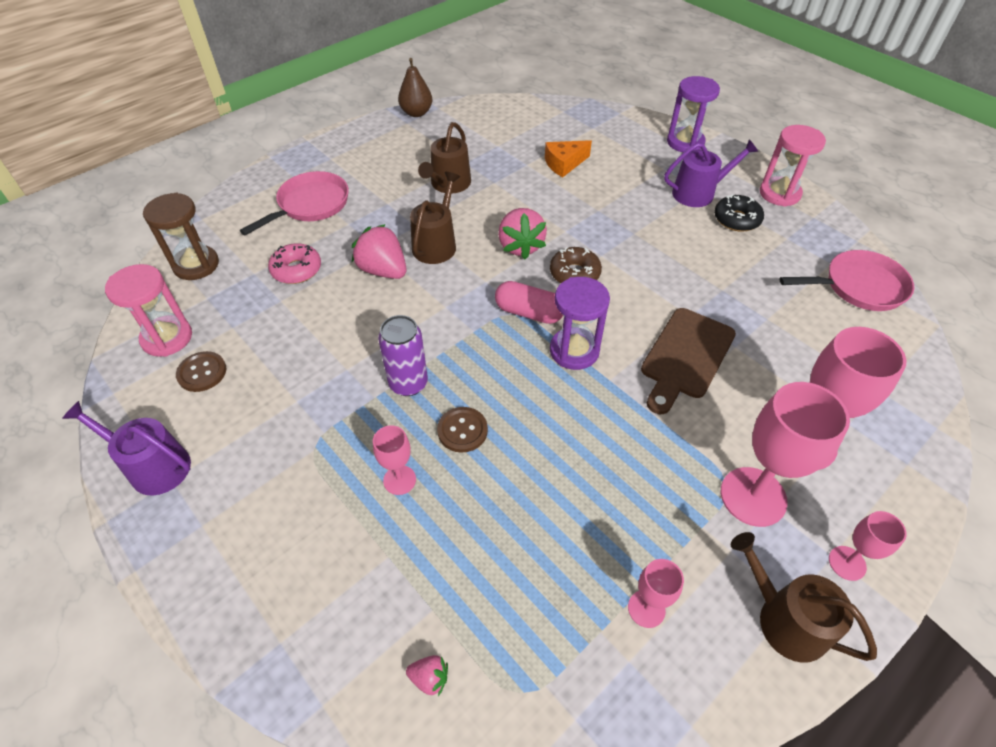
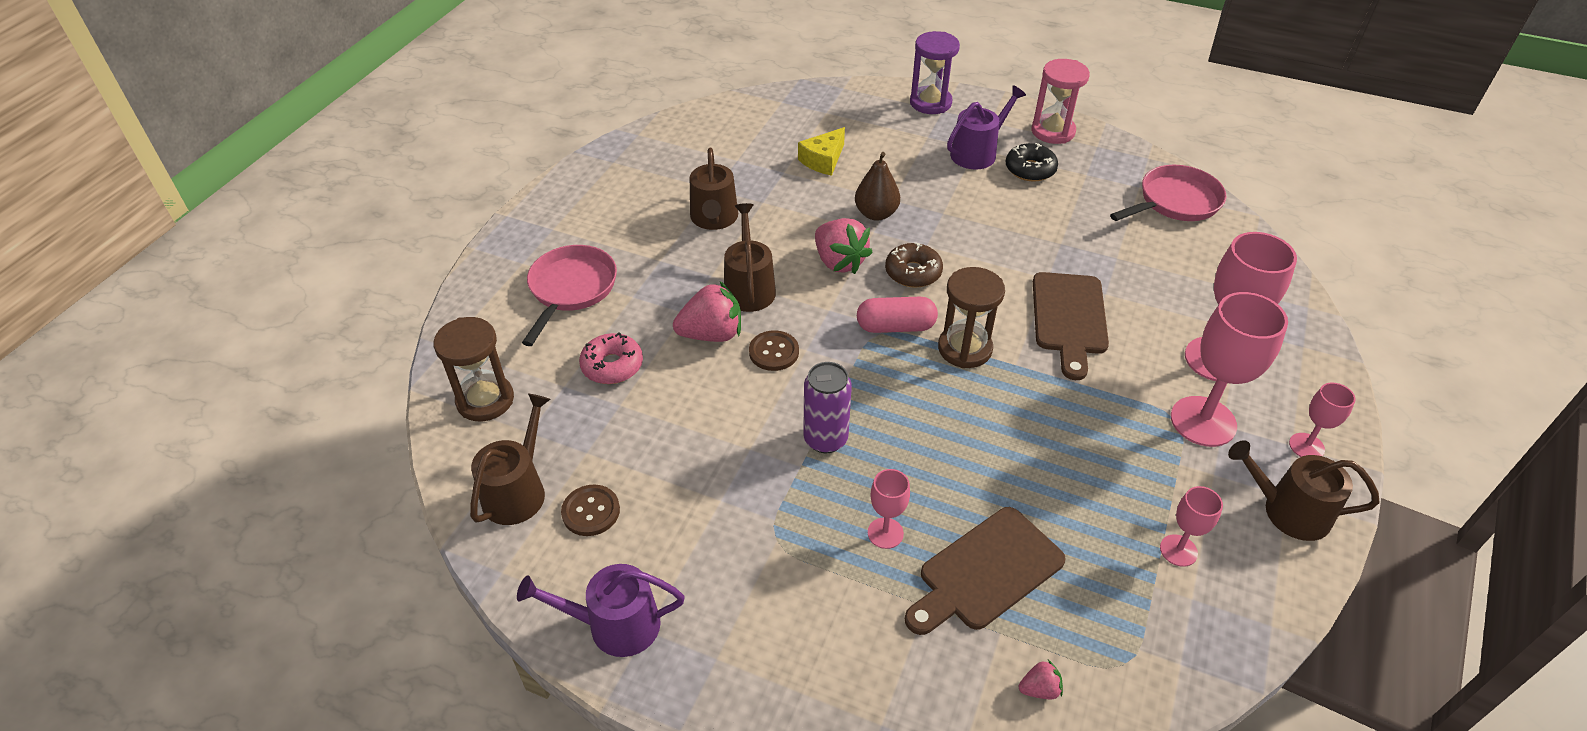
camera: 25 degrees left, 5 degrees down
(167, 338) = (518, 491): pink hourglass -> brown watering can
(383, 270) = (711, 334): pink strawberry -> pink strawberry turned 150 degrees clockwise
(416, 113) = (616, 147): brown pear -> brown pear (876, 214)
(457, 549) = (985, 572): none -> brown cutting board
(462, 430) = (912, 463): brown button -> brown button (774, 352)
(564, 164) = (823, 160): orange cheese -> yellow cheese
(574, 351) = (964, 349): purple hourglass -> brown hourglass

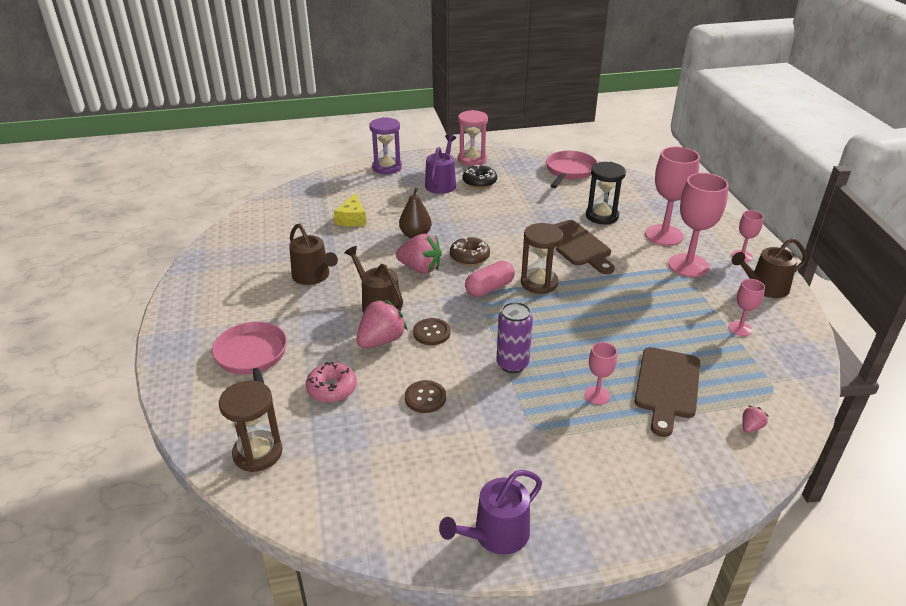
camera: 35 degrees left, 10 degrees down
(518, 491) = (343, 495): brown watering can -> none
(591, 511) = (409, 479): brown button -> brown button (425, 398)
(1152, 290) = (602, 216): none -> black hourglass

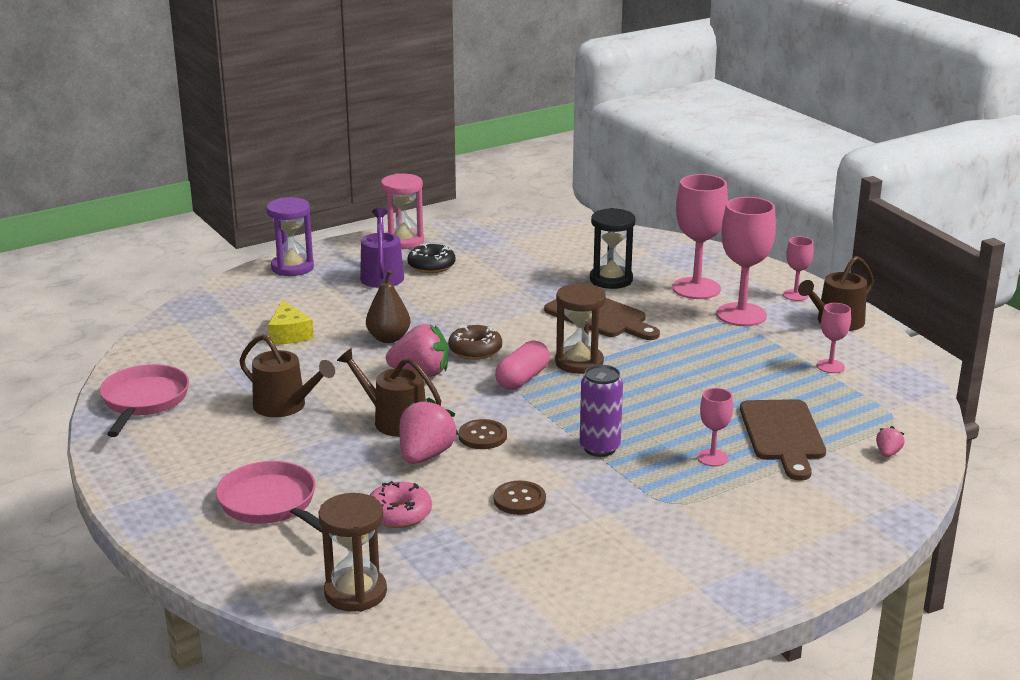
camera: 20 degrees left, 10 degrees down
(496, 535) = (681, 601): purple watering can -> none
(569, 171) = (540, 236): pink pan -> pink pan (144, 401)

